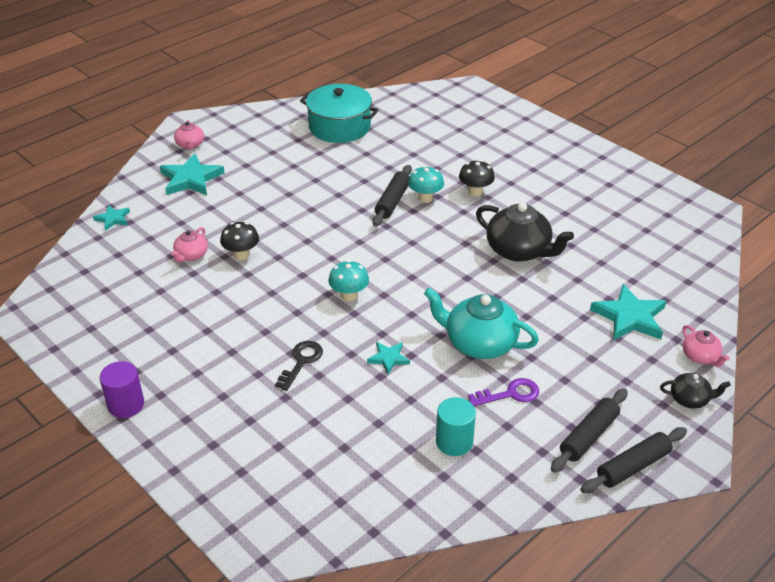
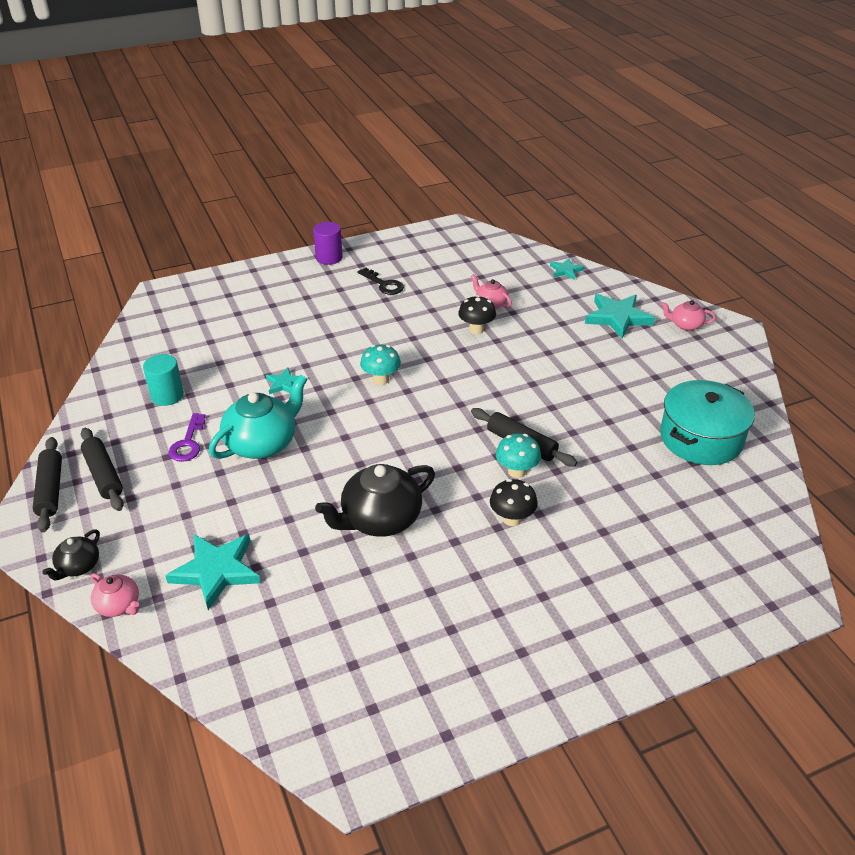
camera: 110 degrees right, 0 degrees up
(301, 362) = (315, 338): black key -> black key (383, 284)
(700, 357) = (119, 605): pink teapot -> pink teapot turned 135 degrees counterclockwise

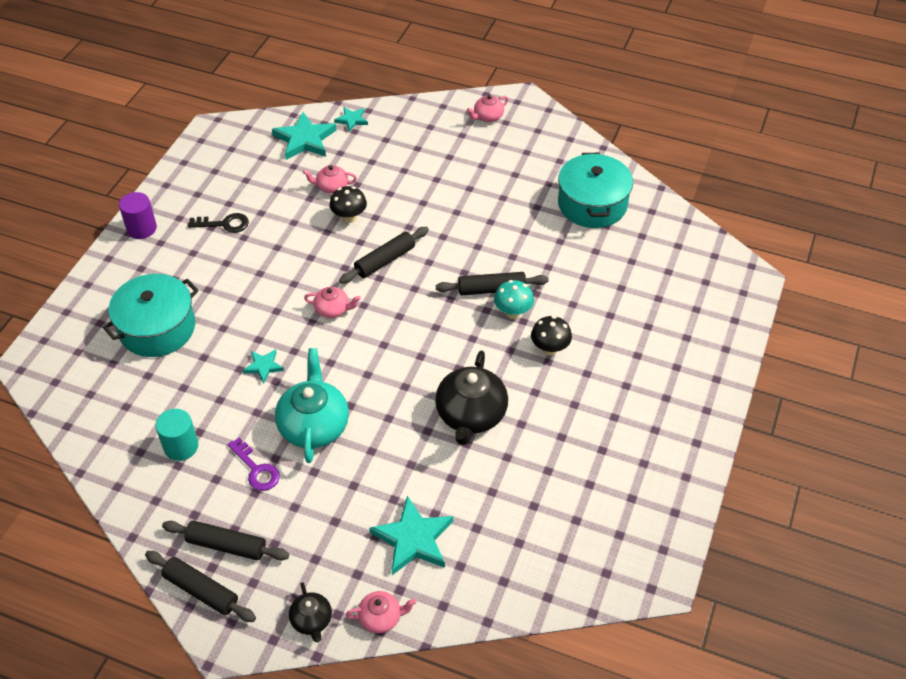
camera: 45 degrees left, 10 degrees up
(255, 318) = (157, 328): none -> turquoise pot
(381, 379) = (333, 309): turquoise mushroom -> pink teapot
(463, 372) = (385, 260): none -> black rolling pin
(618, 318) = (437, 140): turquoise star -> turquoise star (305, 139)

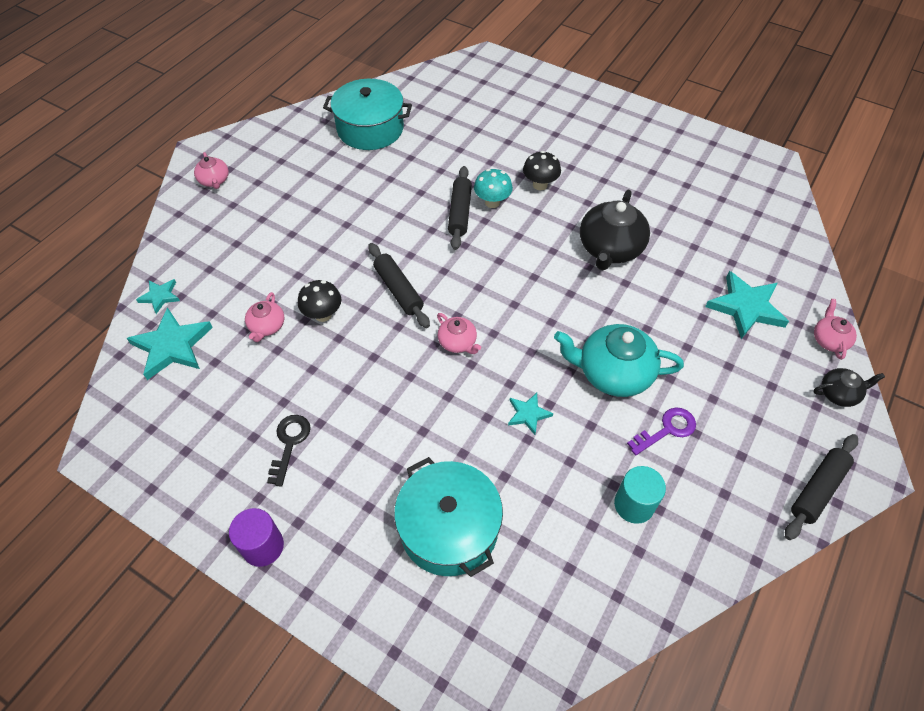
camera: 80 degrees left, 5 degrees up
(226, 545) = (762, 463): black rolling pin -> none
(333, 309) = (458, 342): pink teapot -> pink teapot turned 120 degrees clockwise
(471, 415) = (610, 249): black teapot -> black teapot turned 90 degrees clockwise

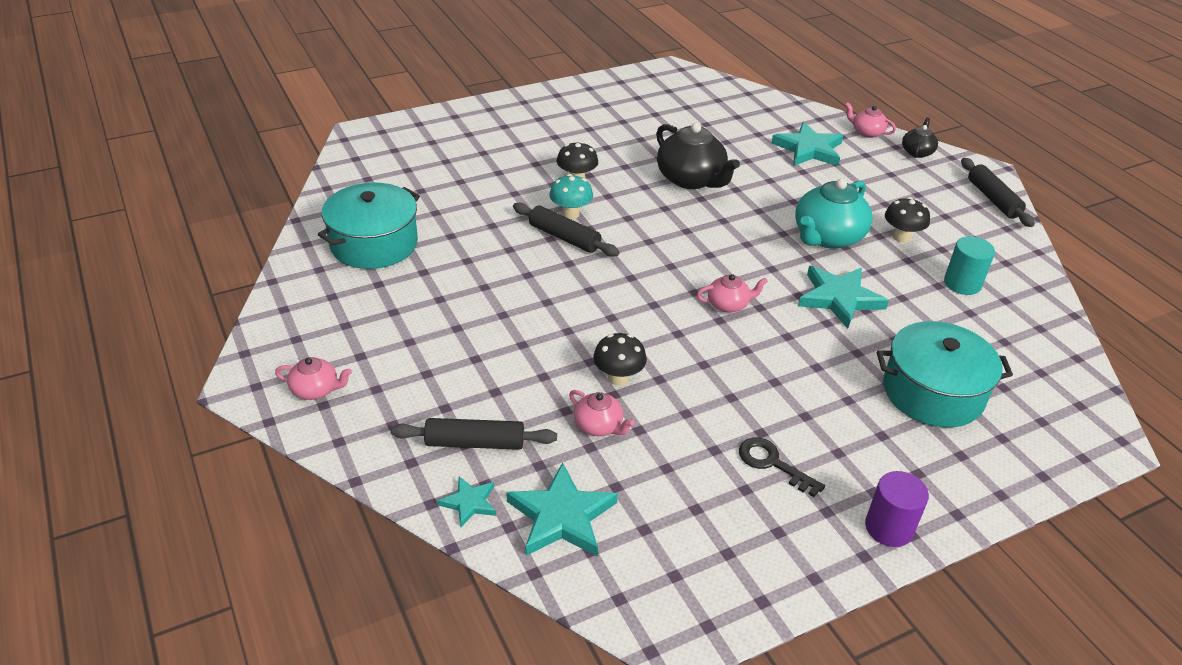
camera: 60 degrees left, 15 degrees down
(398, 290) = (630, 315): black rolling pin -> black rolling pin (474, 443)
(528, 414) = (839, 298): turquoise star -> turquoise star, size x1.86
(666, 430) = (901, 237): purple key -> black mushroom

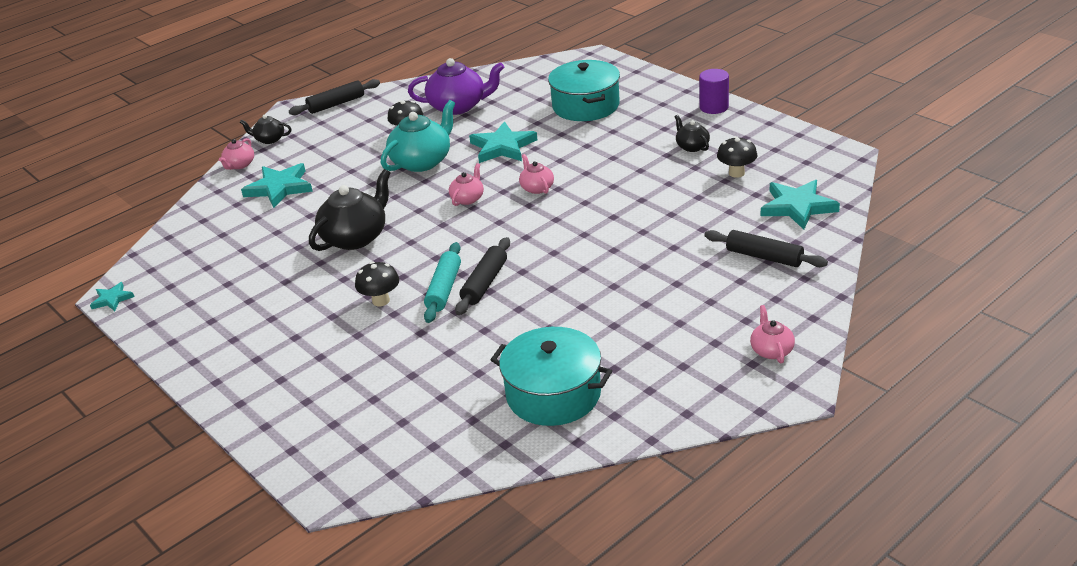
camera: 100 degrees left, 5 degrees down
(469, 503) = (817, 243): turquoise star -> turquoise star (112, 299)
(474, 443) = (764, 257): black rolling pin -> black rolling pin turned 45 degrees counterclockwise
(570, 214) = (444, 289): turquoise mushroom -> turquoise rolling pin
(599, 426) = (707, 212): pink teapot -> pink teapot (468, 198)
(618, 378) = (653, 215): black mushroom -> black mushroom (736, 173)
(773, 464) = (692, 146): black key -> black teapot
(827, 237) = (422, 161): turquoise teapot -> turquoise teapot turned 75 degrees counterclockwise
(962, 284) = (458, 106): turquoise cylinder -> purple teapot

